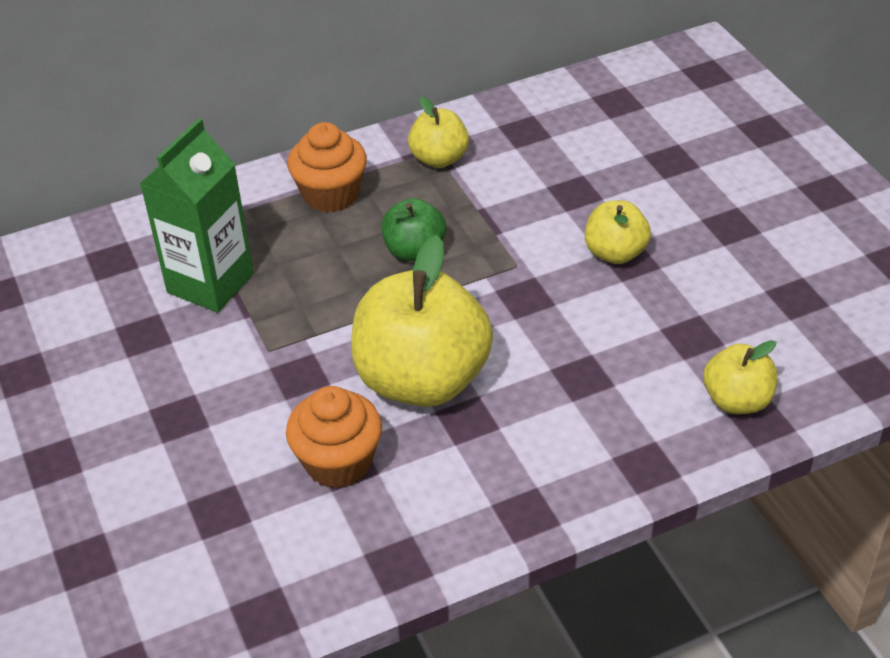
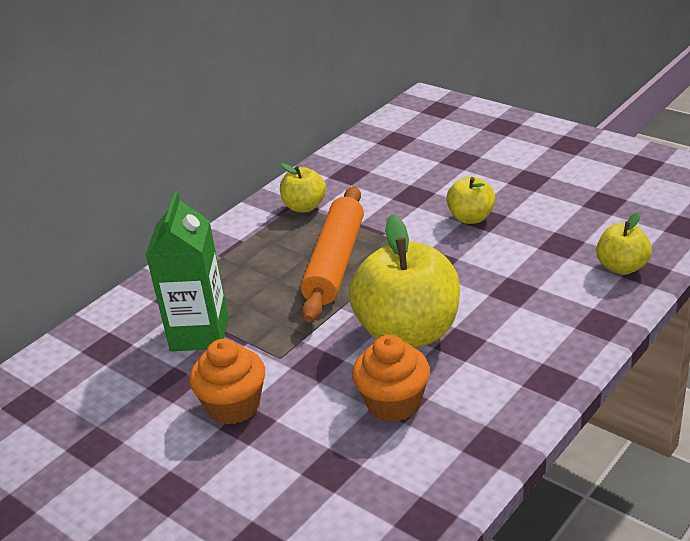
camera: 25 degrees left, 10 degrees down
(331, 194) = (244, 252): orange cupcake -> orange cupcake (233, 406)
(415, 251) = (335, 263): green apple -> orange rolling pin

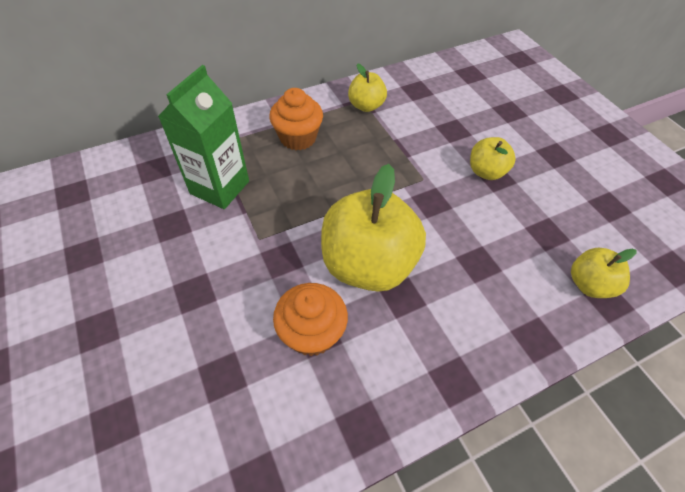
camera: 20 degrees right, 20 degrees up
(233, 406) = (196, 269): orange cupcake -> orange cupcake (298, 138)
(335, 263) = (355, 167): orange rolling pin -> none

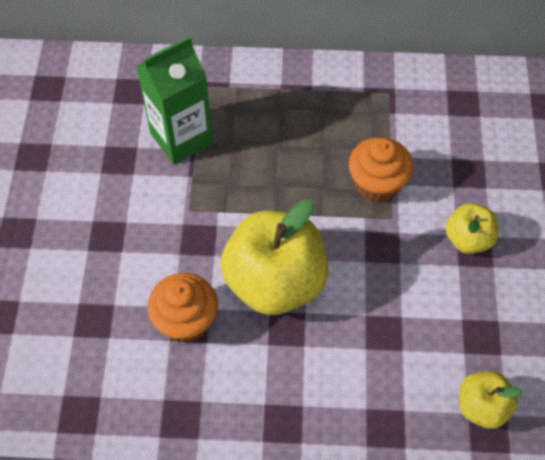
camera: 30 degrees right, 5 degrees up
(298, 138) = (289, 112): orange cupcake -> orange cupcake (377, 184)
(366, 106) = (388, 101): yellow apple -> none

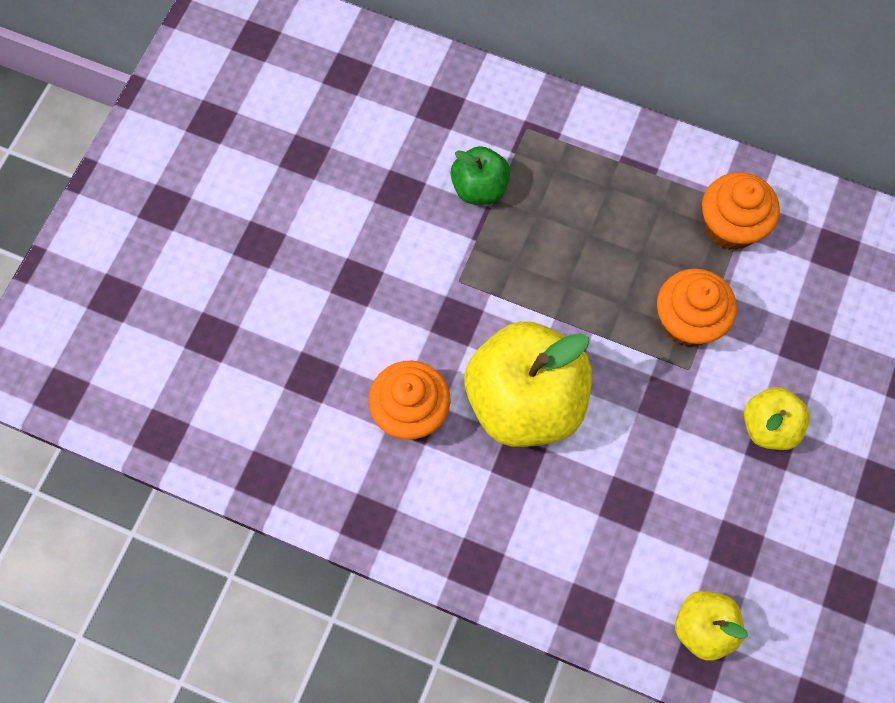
camera: 20 degrees right, 10 degrees up
(181, 138) = (479, 188): green carton -> green apple
(381, 108) = (730, 226): none -> orange cupcake

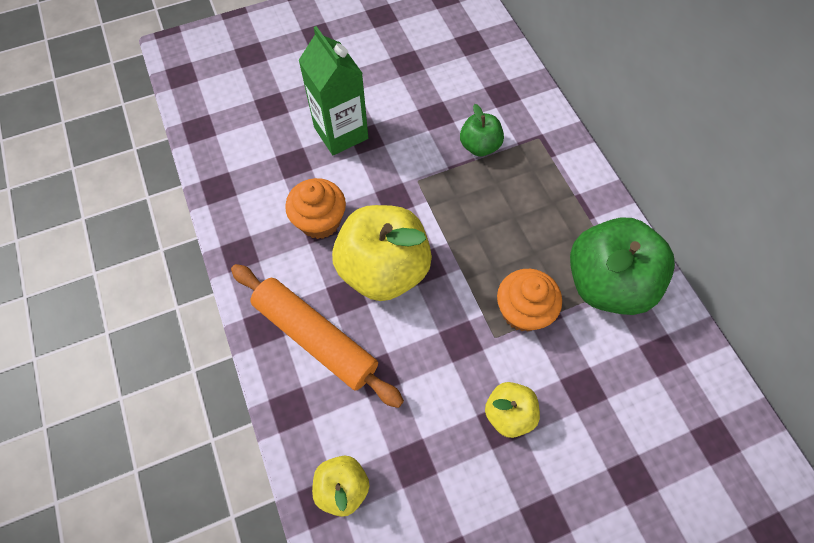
camera: 45 degrees right, 5 degrees down
(324, 299) = (341, 133): none -> green carton
(536, 526) = (316, 337): none -> orange rolling pin
(730, 226) = (606, 283): orange cupcake -> green apple

